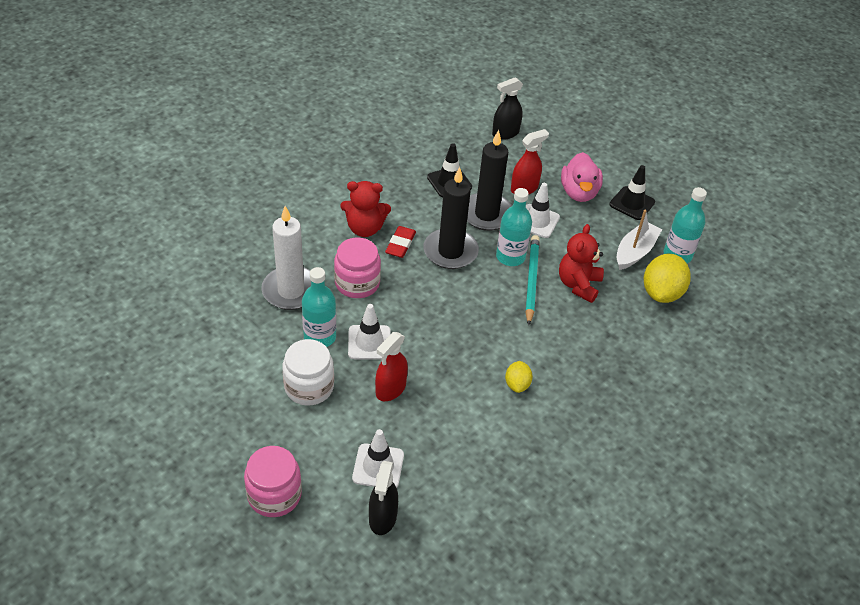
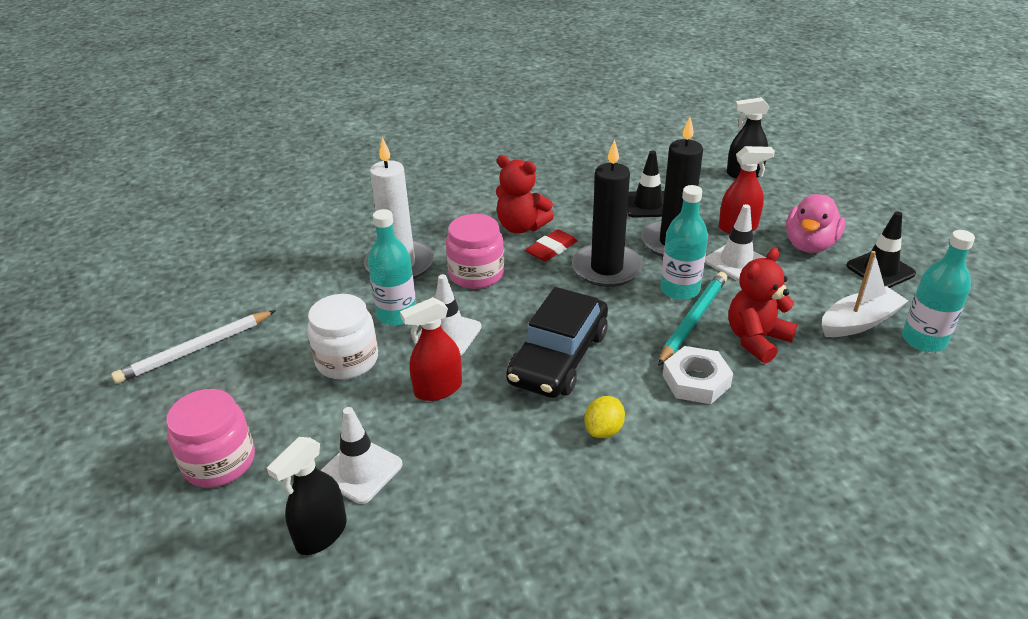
camera: 30 degrees right, 10 degrees down
(182, 415) = (195, 350): none -> white pencil
(458, 338) = (558, 357): none -> black car
(556, 329) = (696, 381): none -> white nut
(661, 293) = (878, 378): yellow lemon -> none

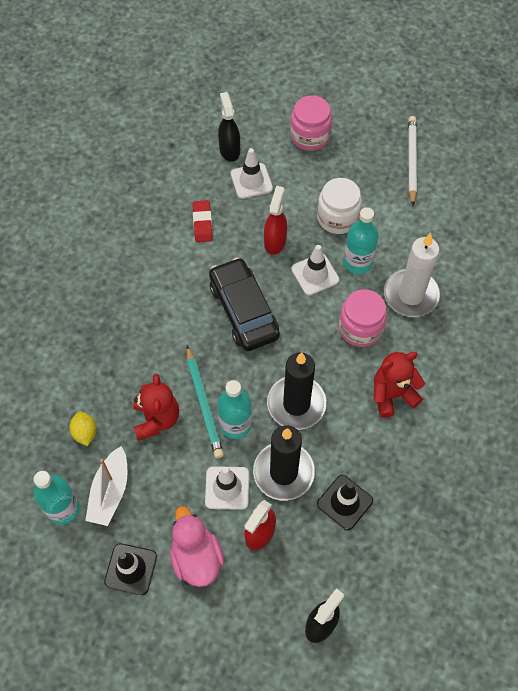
camera: 130 degrees right, 25 degrees up
(551, 249) = (348, 390): red eraser -> red eraser (202, 223)
(603, 430) = (176, 288): yellow lemon -> yellow lemon (85, 433)
(696, 381) = (161, 357): white nut -> none

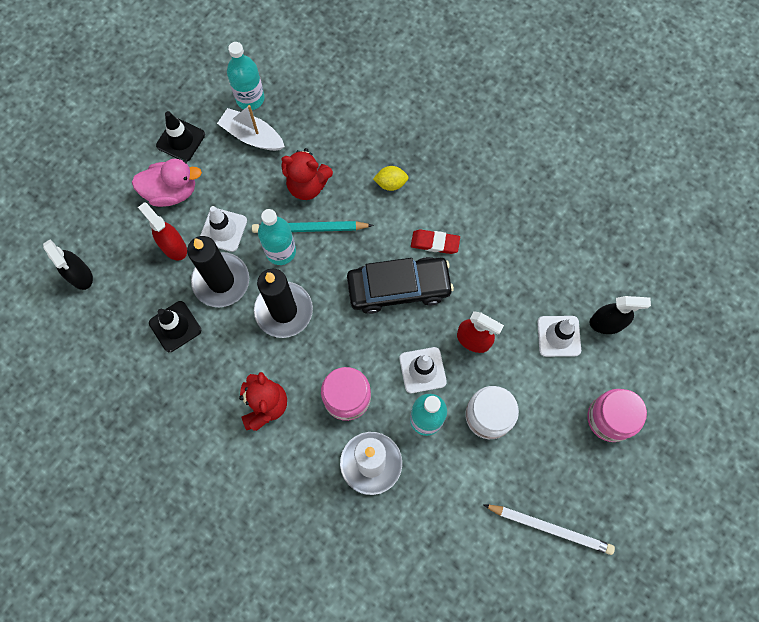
camera: 105 degrees right, 10 degrees up
(85, 433) = (313, 126): yellow lemon -> yellow lemon (391, 183)
(202, 223) = (514, 273): red eraser -> red eraser (435, 243)

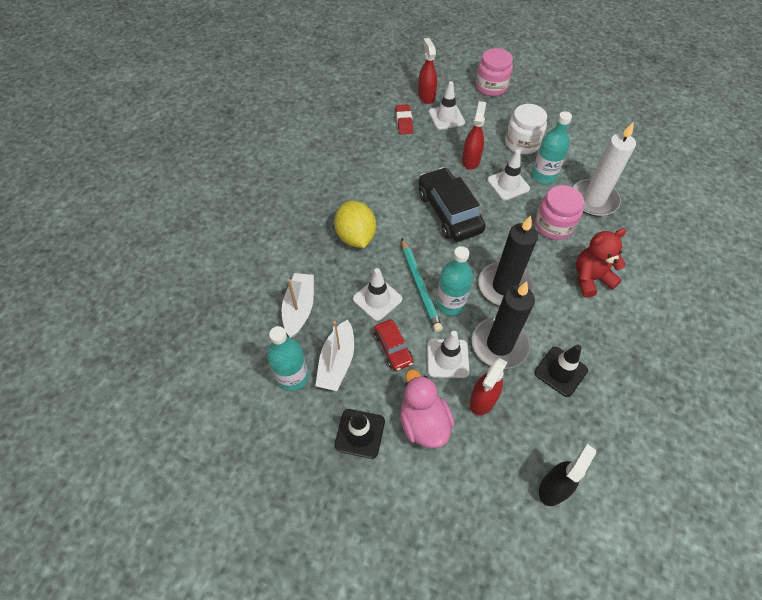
camera: 105 degrees left, 15 degrees down
(250, 186) = (393, 348): none -> red car
(307, 185) = (377, 299): red teddy bear -> white traffic cone
(318, 115) = (299, 308): none -> white boat
(391, 183) = (356, 237): yellow lemon -> yellow lemon, size x1.82
(435, 243) = (401, 197): red eraser -> red eraser (404, 121)
(550, 528) = (577, 103): white pencil -> none
(606, 323) = (426, 96): black spray bottle -> red spray bottle

